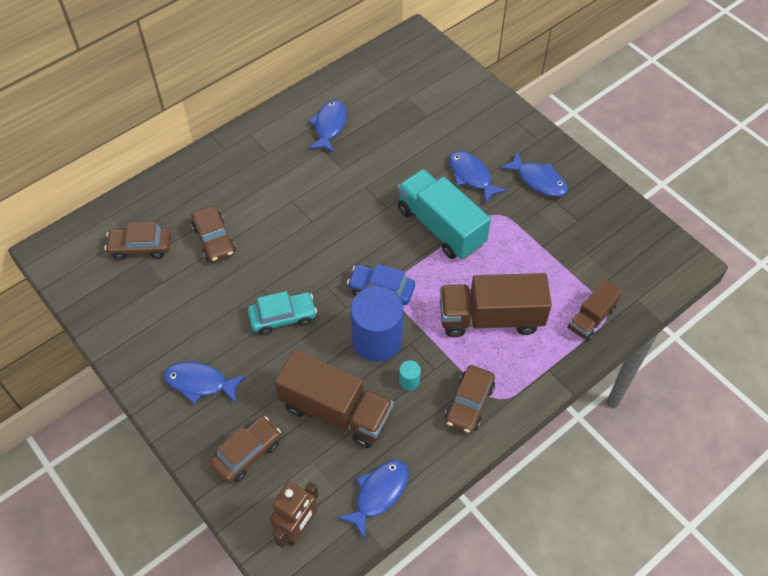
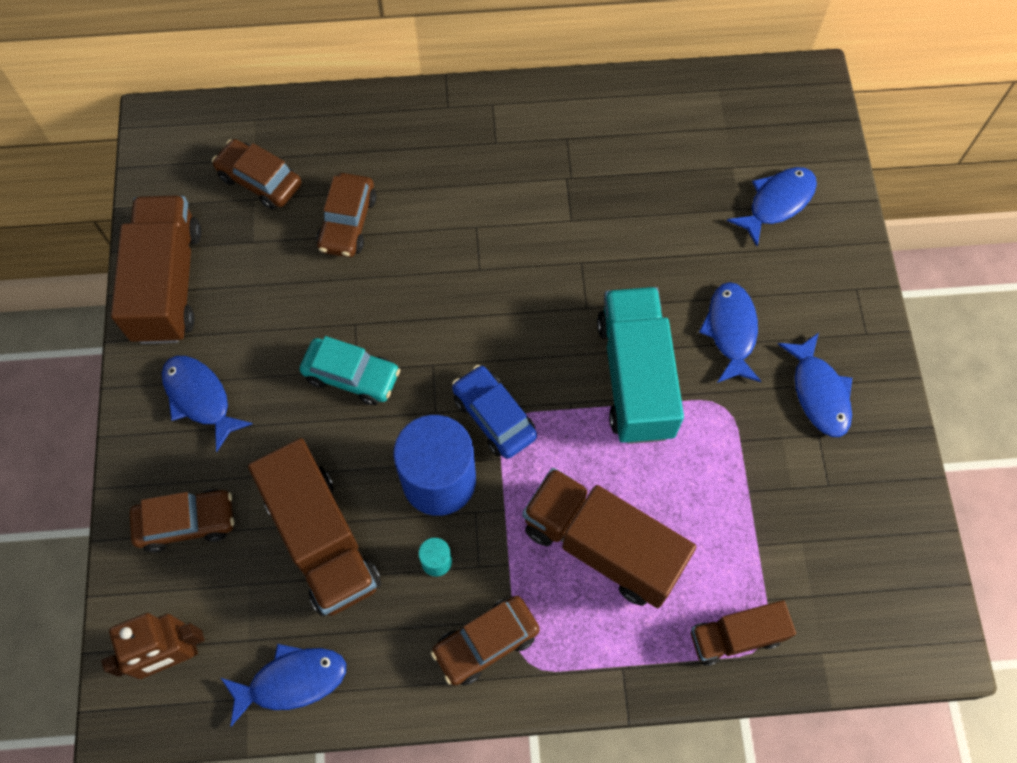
camera: 35 degrees right, 10 degrees up
(127, 334) = (167, 284): none -> brown truck
(329, 126) = (599, 149): blue fish -> blue fish (777, 203)

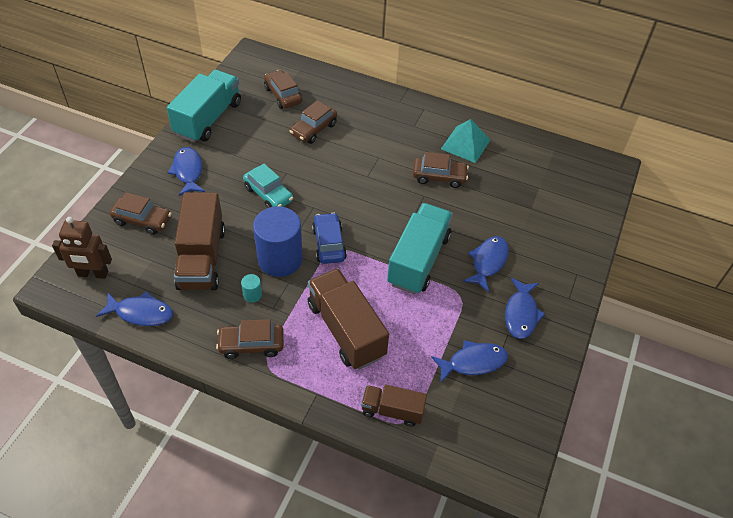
camera: 25 degrees right, 15 degrees down
(167, 284) = (208, 119): brown truck -> turquoise truck
(584, 218) = (439, 177): none -> brown car
(589, 140) = (465, 144): none -> turquoise pyramid
(777, 203) = (555, 214): blue fish -> blue fish (473, 362)

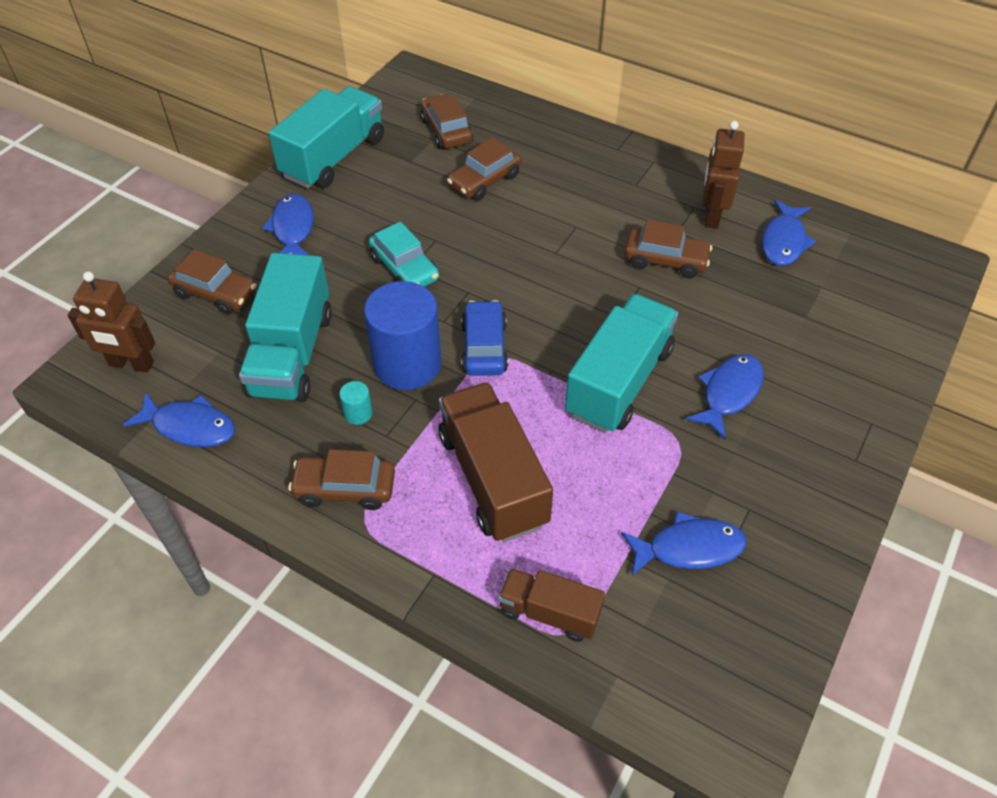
camera: 10 degrees right, 0 degrees up
(202, 258) = (292, 353): brown truck -> turquoise truck
(465, 144) = (711, 215): turquoise pyramid -> brown robot
(521, 314) = (774, 478): blue fish -> blue fish (784, 241)

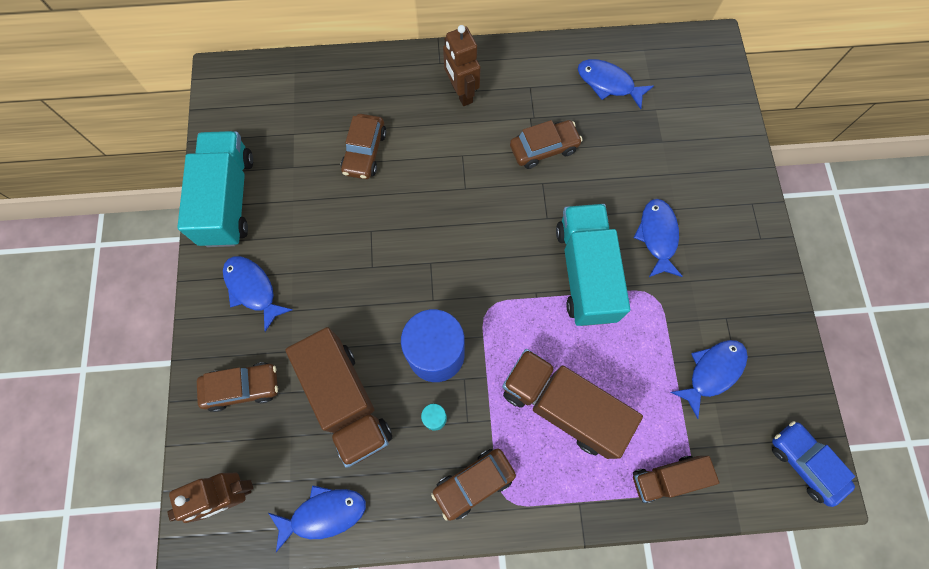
camera: 35 degrees left, 20 degrees up
(292, 353) = (347, 401): turquoise truck -> brown truck
(404, 268) = (368, 272): turquoise car -> none
(446, 131) = (298, 120): brown car -> none
(484, 347) = (477, 304): blue car -> blue car (804, 463)
(711, 215) = (547, 88): brown robot -> brown robot (461, 93)
(784, 241) = (608, 84): blue fish -> blue fish turned 135 degrees clockwise

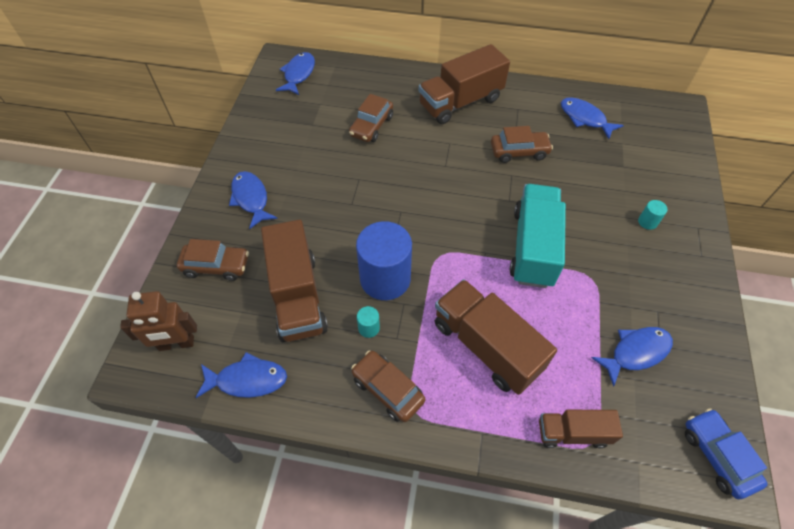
camera: 15 degrees right, 15 degrees down
(228, 200) = (255, 136): turquoise truck -> none
(461, 93) = (460, 102): brown robot -> brown truck
(473, 483) = (387, 389): brown car -> brown car turned 60 degrees clockwise
(657, 236) = (605, 234): blue fish -> blue fish (298, 74)
(699, 209) = (647, 222): none -> turquoise cylinder

